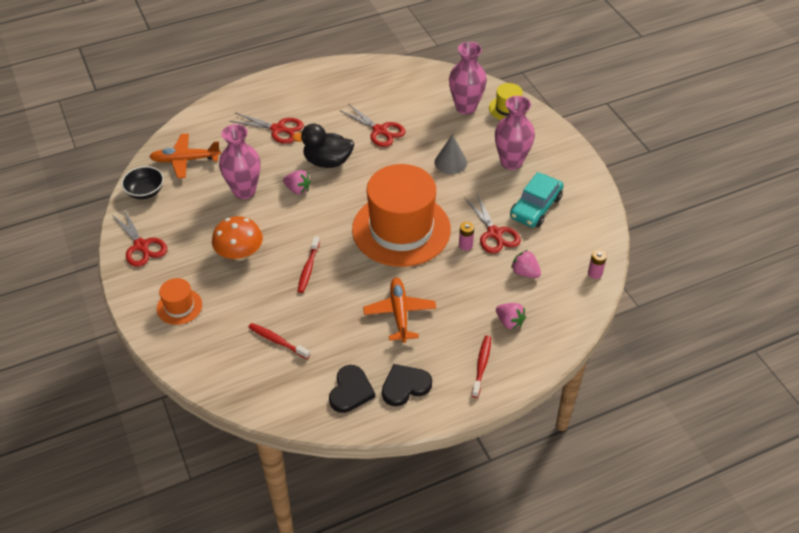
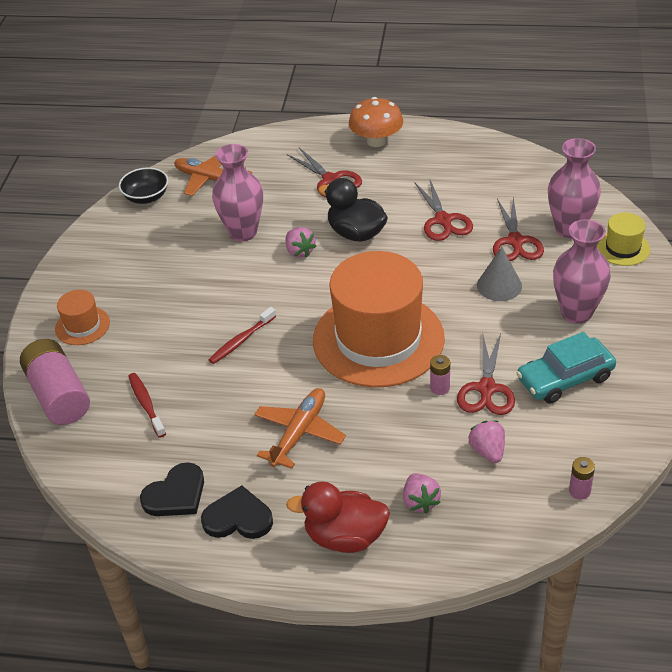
camera: 35 degrees right, 5 degrees down
(141, 246) = (98, 250): red scissors -> red scissors (515, 242)
(205, 363) = (58, 395): none -> pink battery
(239, 253) = (185, 296): orange mushroom -> orange mushroom (376, 141)
(481, 365) = (345, 537): red toothbrush -> red duck

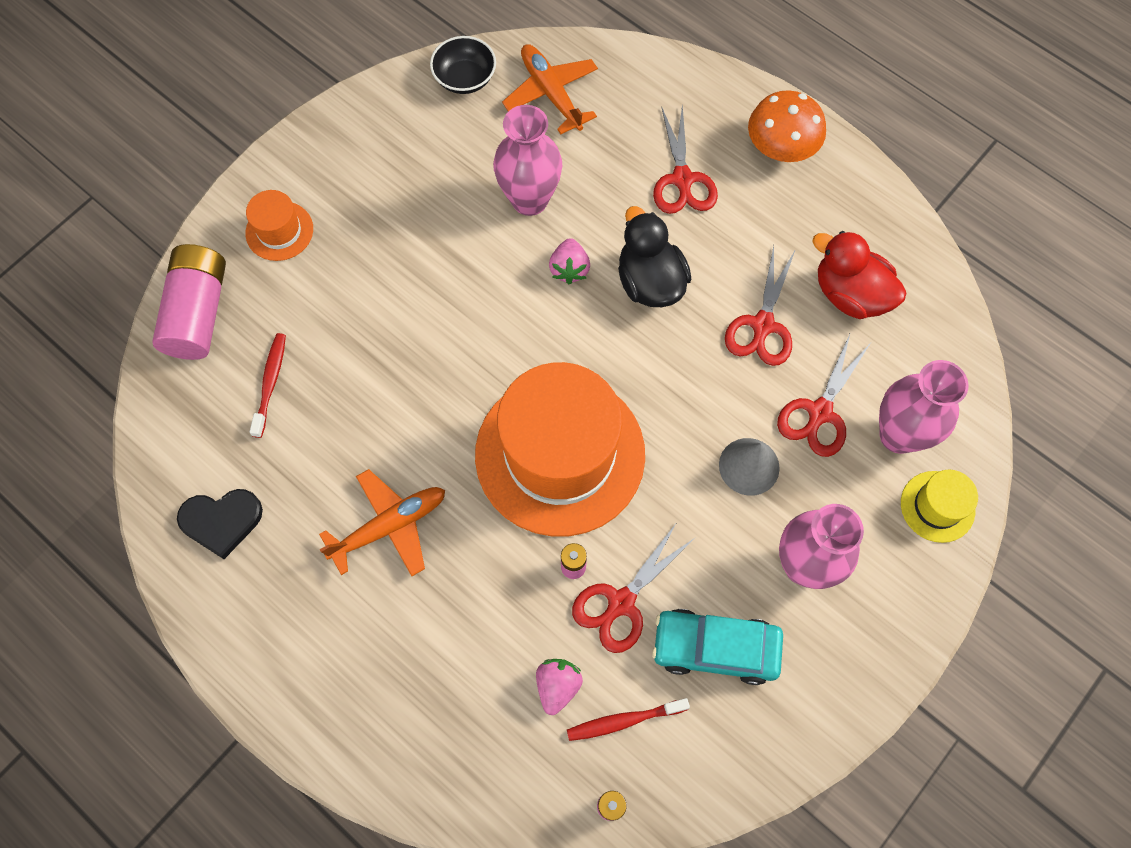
camera: 30 degrees right, 25 degrees up
(238, 518) = (258, 593): black heart -> none
(241, 340) = (419, 359): red toothbrush -> red toothbrush (624, 720)
(345, 537) = (339, 690): red duck -> red duck (850, 294)
(420, 501) = (442, 701): pink strawberry -> none

